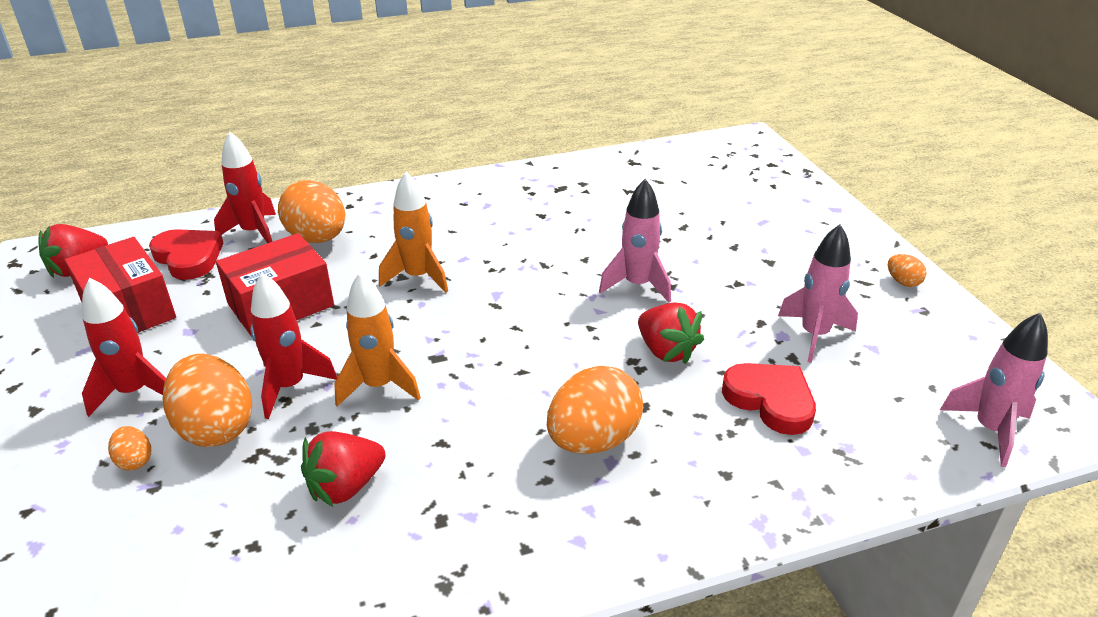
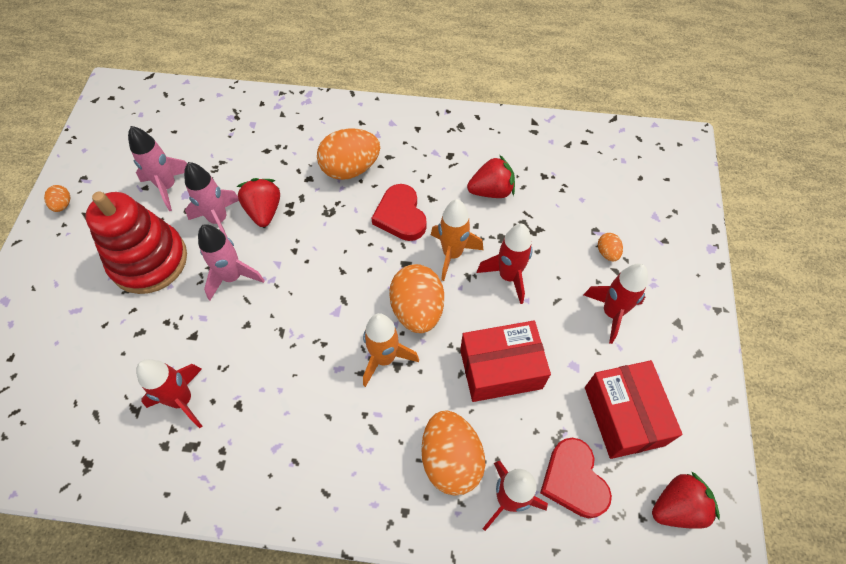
camera: 155 degrees left, 25 degrees up
(216, 428) = (558, 260): orange egg -> orange egg (417, 310)
(594, 205) = (182, 400): none -> red rocket
(742, 270) = (149, 260): none -> red stacking toy
(770, 400) = (239, 155): red heart -> red heart (400, 216)
(990, 430) = (154, 99): pink rocket -> pink rocket (219, 220)

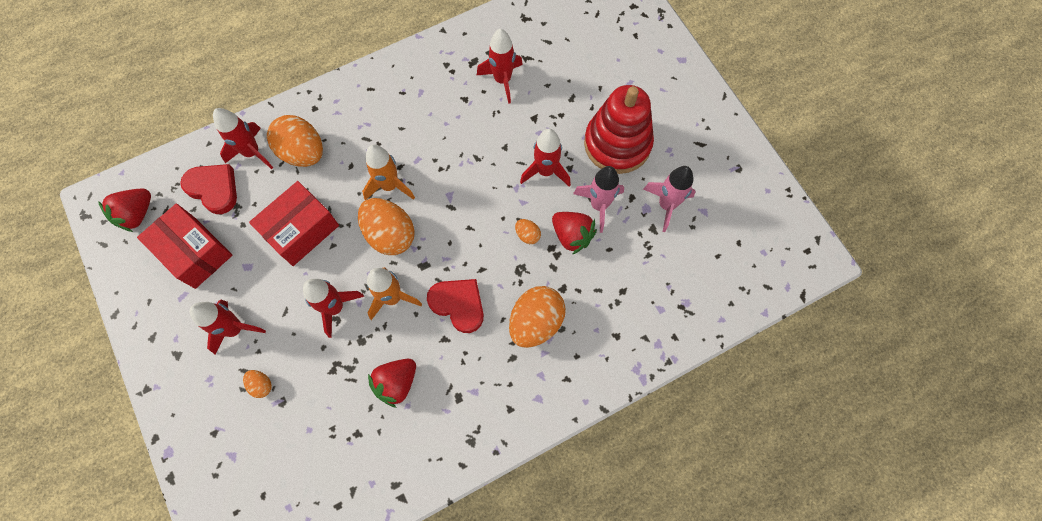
camera: 145 degrees right, 10 degrees up
(63, 205) = (726, 140): orange egg -> orange egg (527, 235)
(233, 277) = (545, 171): pink rocket -> red rocket

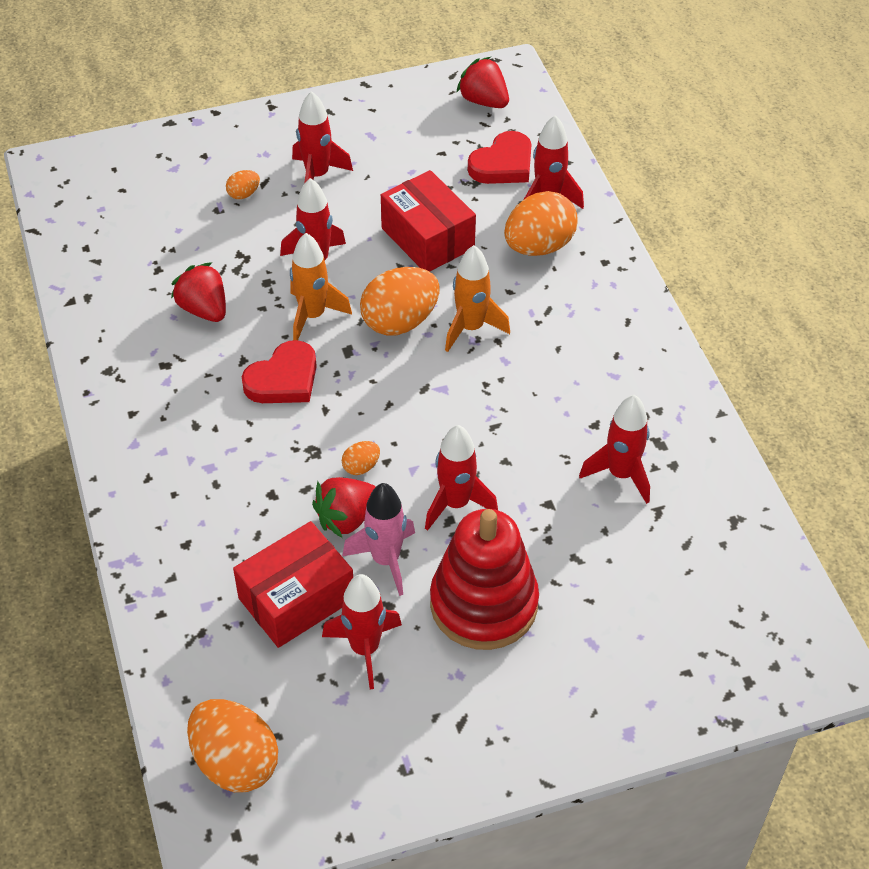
camera: 100 degrees right, 20 degrees down
(195, 252) = (423, 146): red box -> red box (296, 599)
(536, 322) = (234, 457): orange egg -> orange egg (235, 762)
(666, 205) = (365, 649): pink rocket -> red rocket

